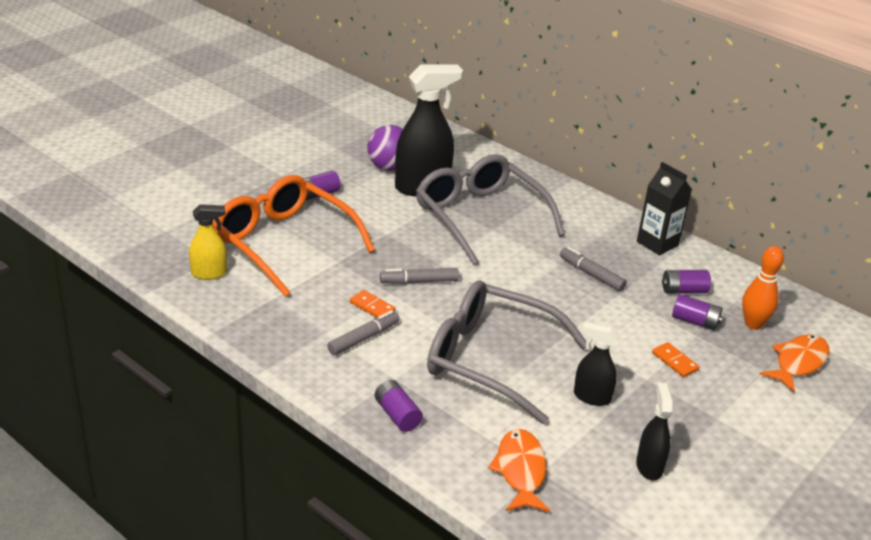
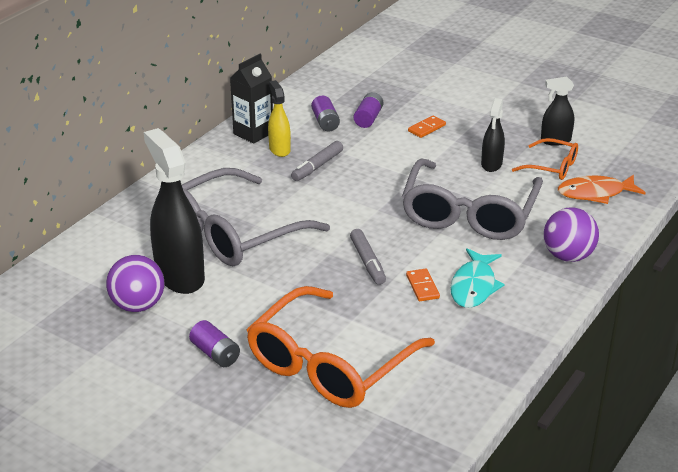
camera: 95 degrees left, 0 degrees up
(209, 273) = (412, 411): yellow spray bottle -> yellow spray bottle (279, 149)
(363, 338) = (474, 286): grey marker -> turquoise fish
(372, 307) = (422, 287): orange domino -> orange domino turned 45 degrees counterclockwise
(397, 415) = (568, 256): purple battery -> purple ball
(584, 447) = (551, 167): none -> orange glasses
(753, 324) = (360, 94): orange bowling pin -> none
(798, 363) = (402, 79): orange fish -> none

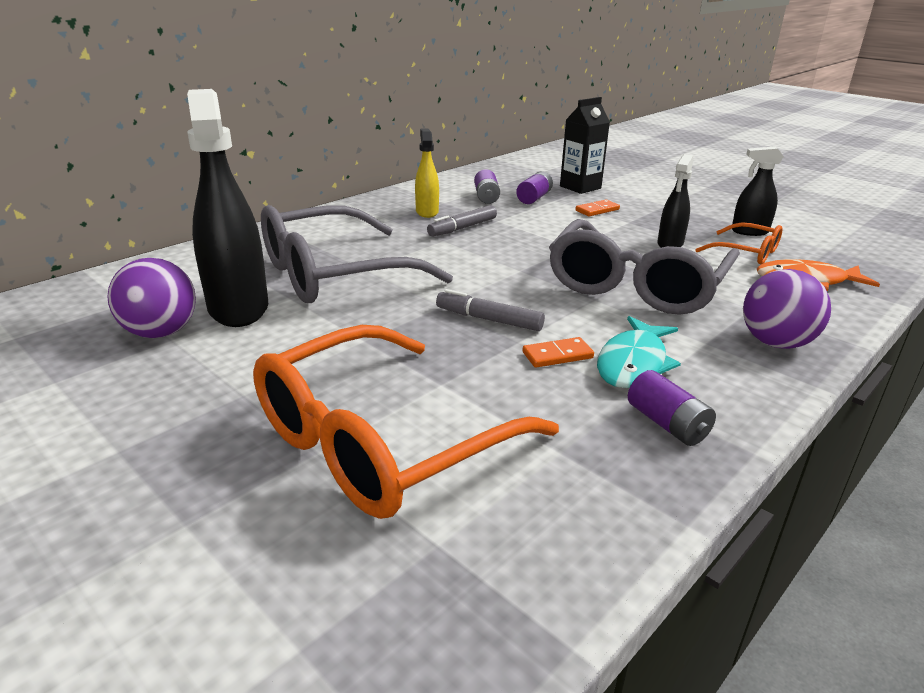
camera: 10 degrees right, 5 degrees down
(215, 354) = (218, 403): purple battery -> purple battery (667, 424)
(253, 133) = (405, 198): black carton -> black carton (580, 187)
(367, 262) = (489, 319): grey marker -> grey marker turned 120 degrees clockwise
(422, 287) = (557, 355): orange domino -> orange domino turned 75 degrees clockwise

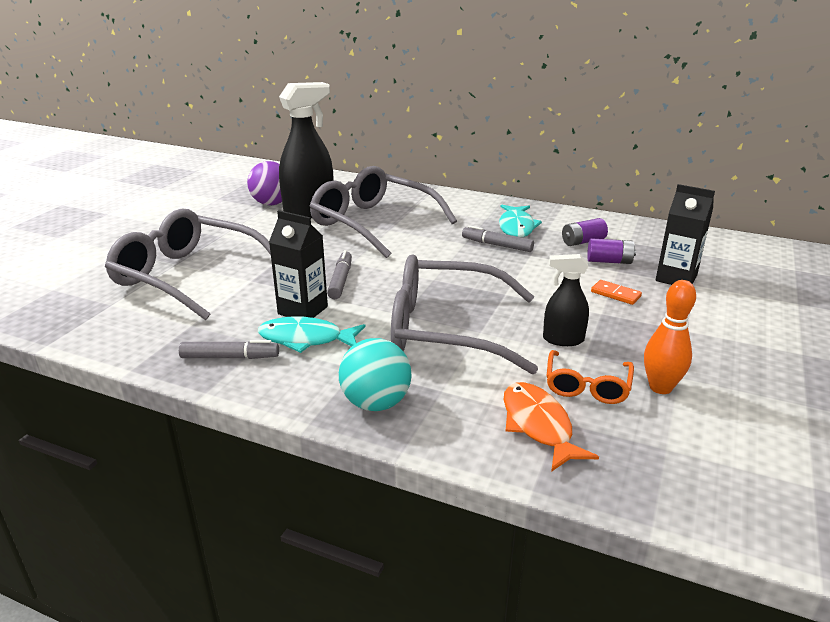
camera: 70 degrees right, 0 degrees up
(383, 440) = (189, 276): orange glasses -> grey glasses
(427, 212) = (516, 227): yellow spray bottle -> turquoise fish
(557, 355) = (303, 310): orange domino -> black carton
(667, 424) = (230, 357): purple battery -> grey marker
(749, 231) = (660, 387): black spray bottle -> orange bowling pin
(775, 343) = (376, 403): purple ball -> turquoise ball

